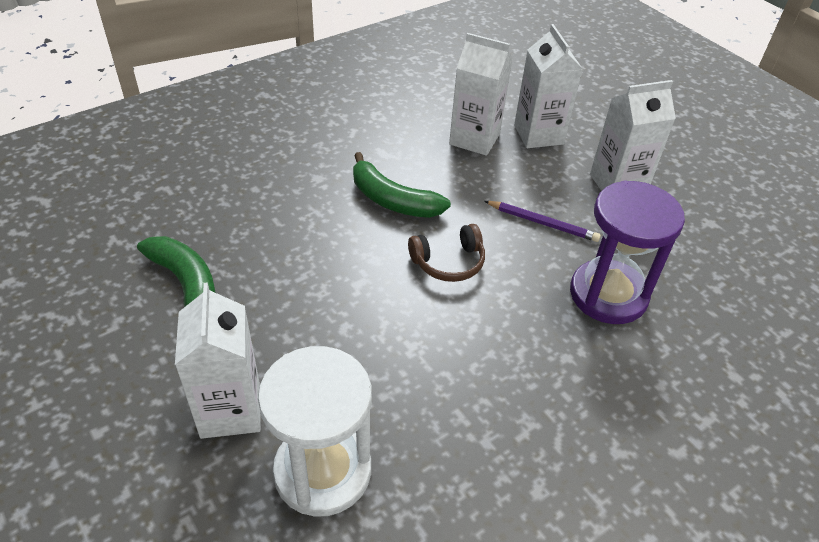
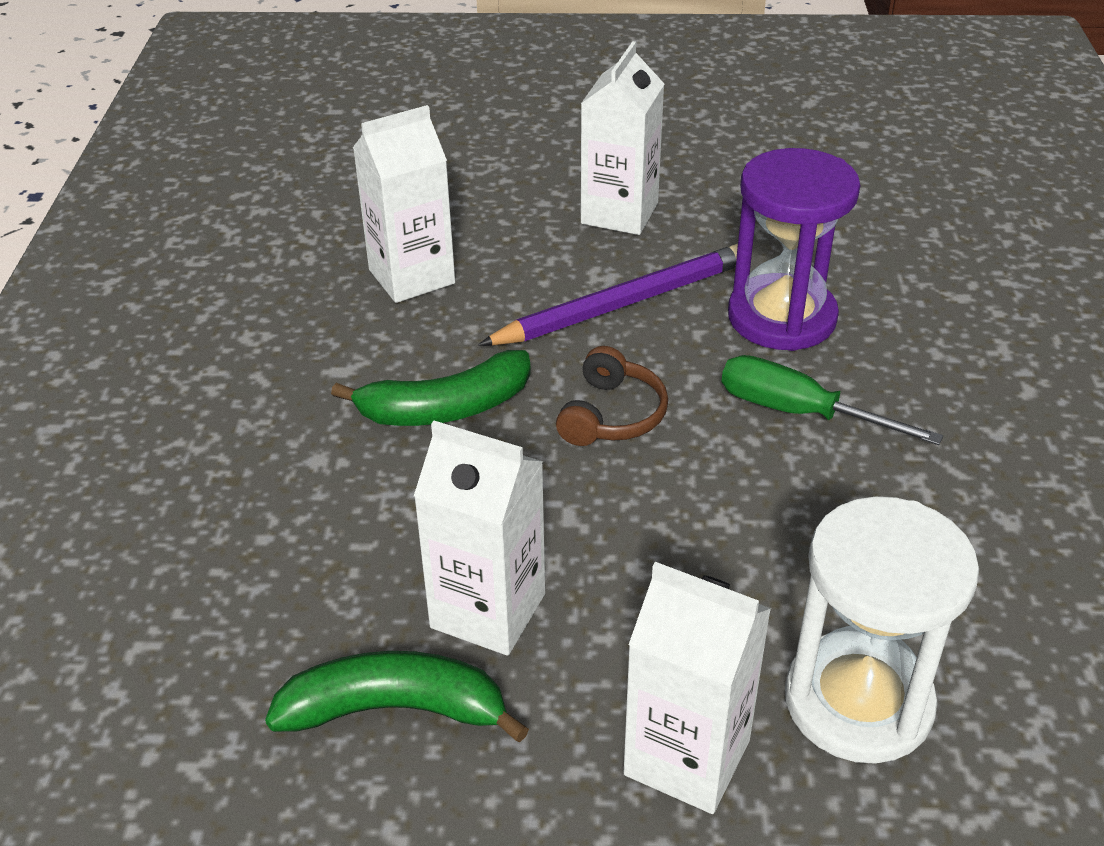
camera: 50 degrees left, 5 degrees down
(532, 341) = (799, 413): none -> green screwdriver
(538, 134) = (466, 222): white carton -> white carton (488, 611)
(543, 223) = (623, 303): purple pencil -> purple pencil, size x1.70

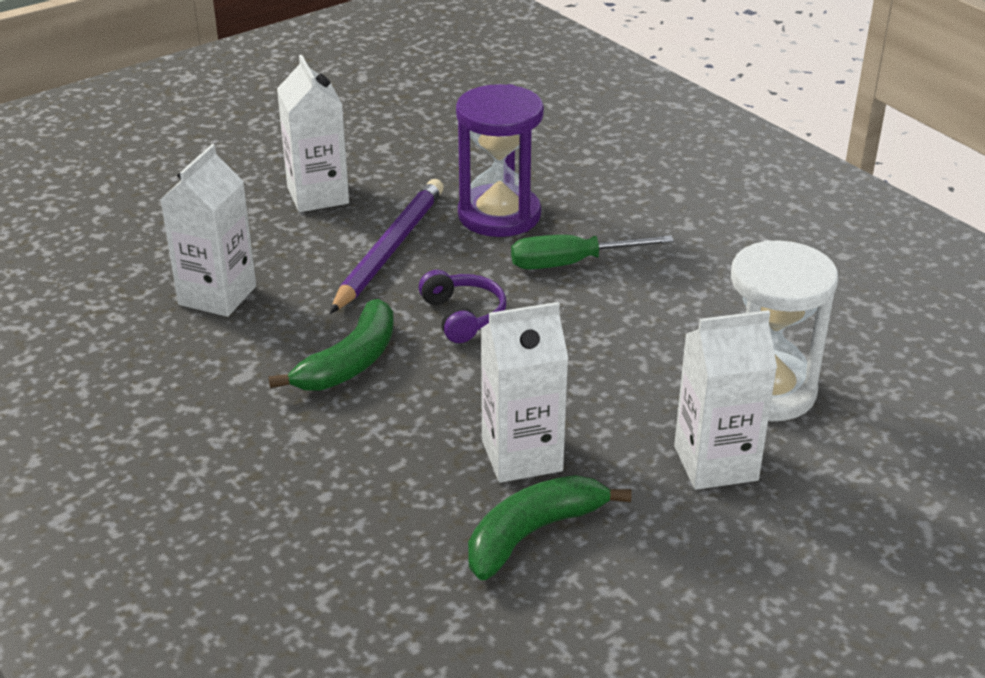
camera: 40 degrees left, 5 degrees down
(612, 415) = (463, 316): brown headphones -> purple headphones

